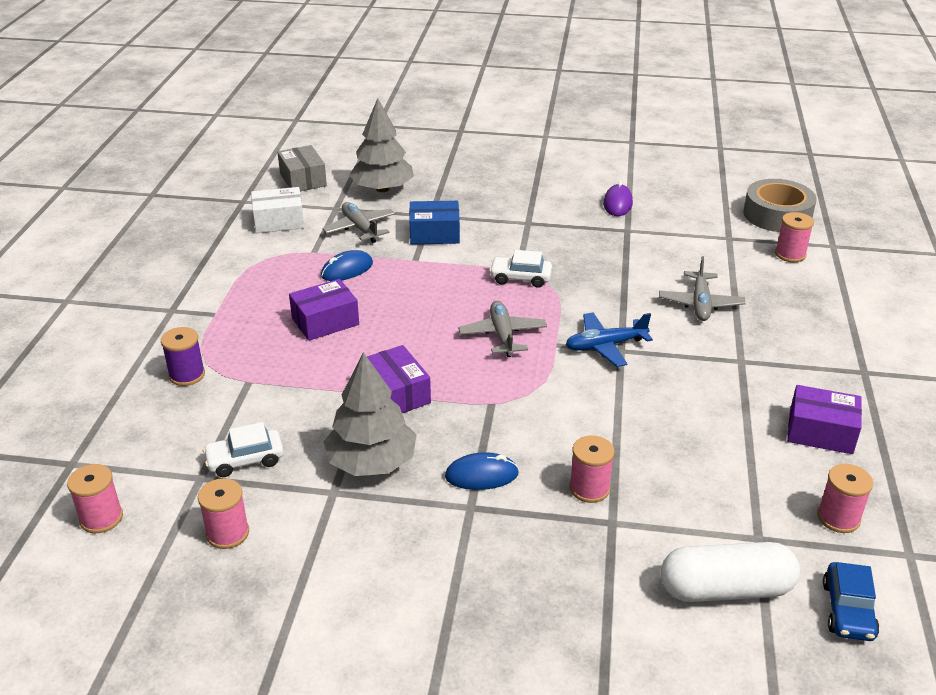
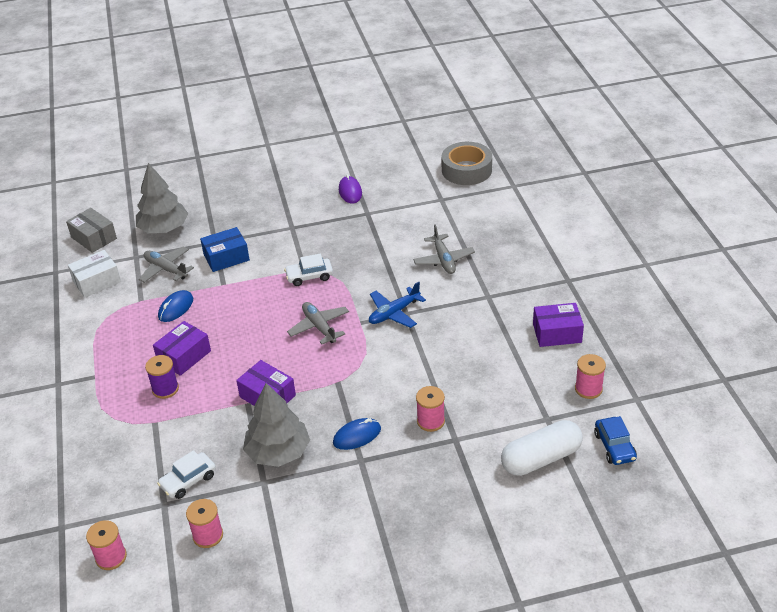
camera: 20 degrees left, 5 degrees up
(187, 375) = (104, 432): purple spool -> purple spool (165, 389)
(790, 254) = (488, 201): pink spool -> none

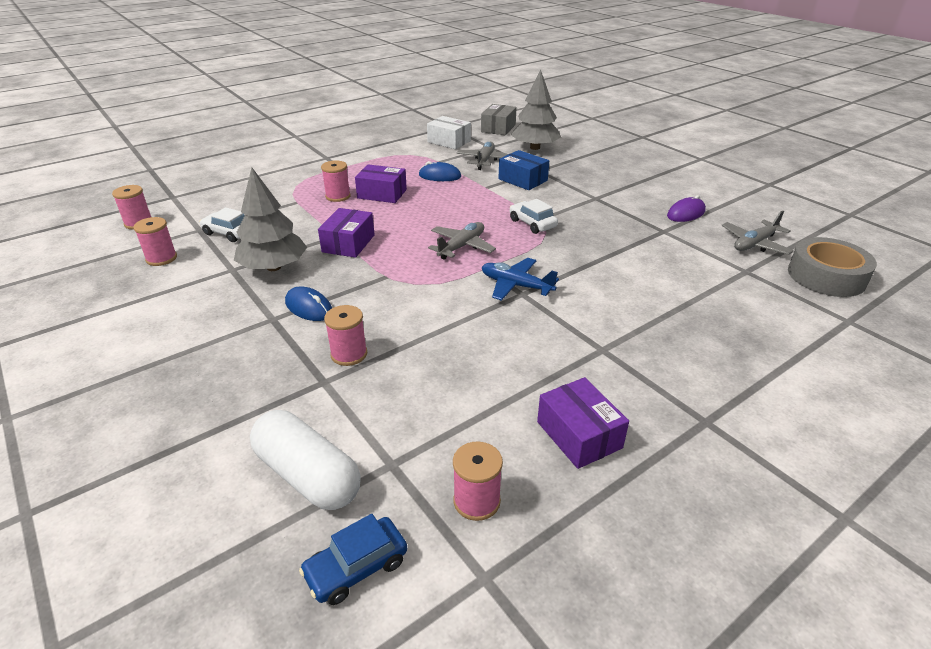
camera: 65 degrees right, 5 degrees down
(165, 389) = (338, 196): purple spool -> pink spool
(443, 260) = (638, 298): grey plane -> grey plane (754, 244)

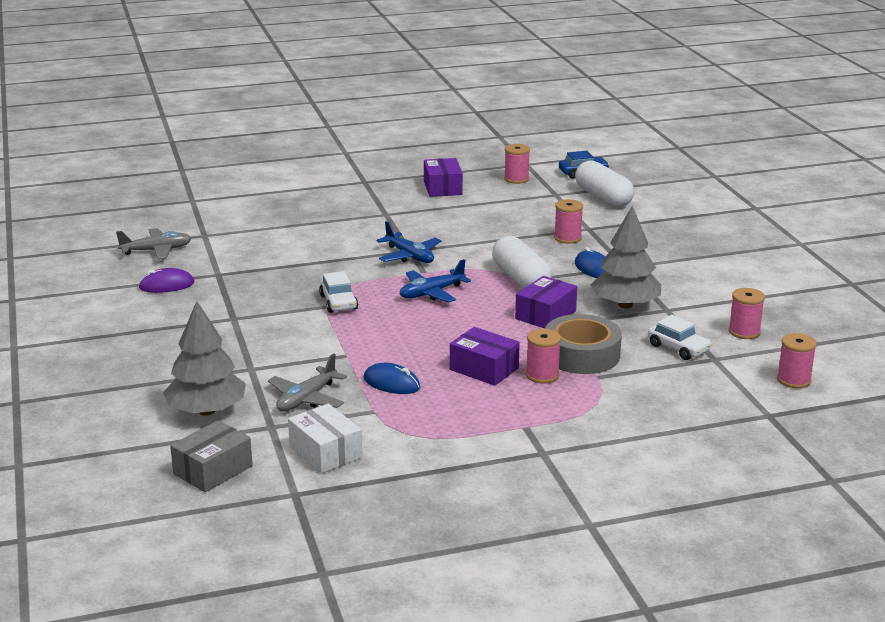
camera: 160 degrees left, 10 degrees down
(385, 278) = (520, 279): none -> white capsule
(461, 246) = (432, 293): grey plane -> blue plane
(522, 180) = (289, 357): blue box -> none
(826, 276) = (149, 222): grey tape -> grey tape (581, 355)

